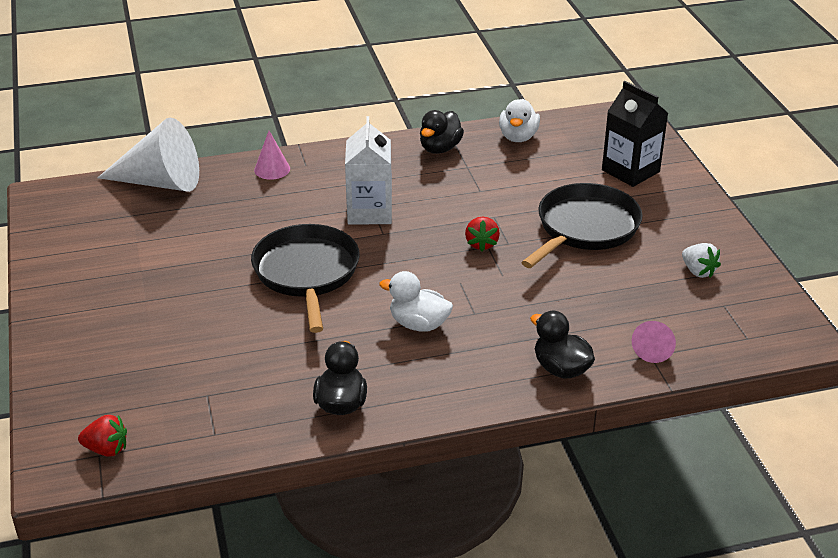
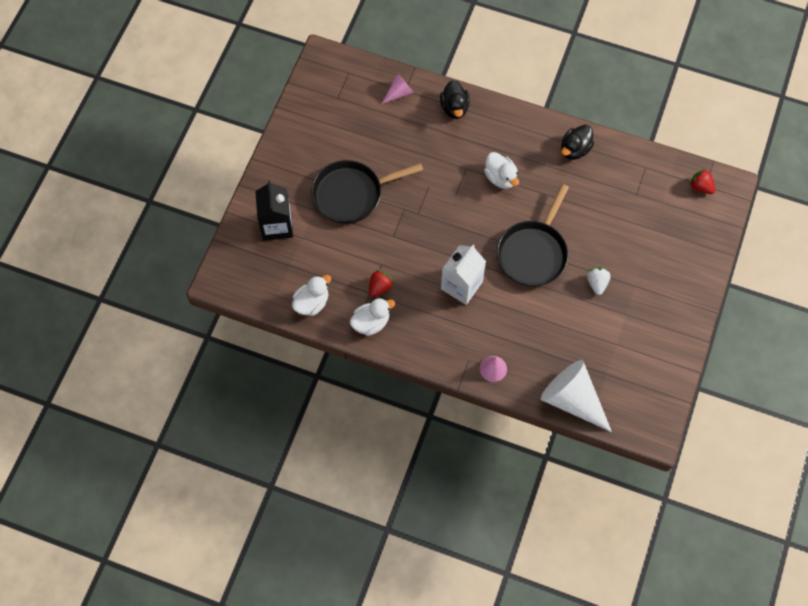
camera: 145 degrees left, 30 degrees up
(440, 148) = (371, 322): black duck -> white duck
(481, 244) = (419, 217): red strawberry -> red strawberry (380, 287)
(698, 271) = (325, 126): white strawberry -> white strawberry (597, 283)

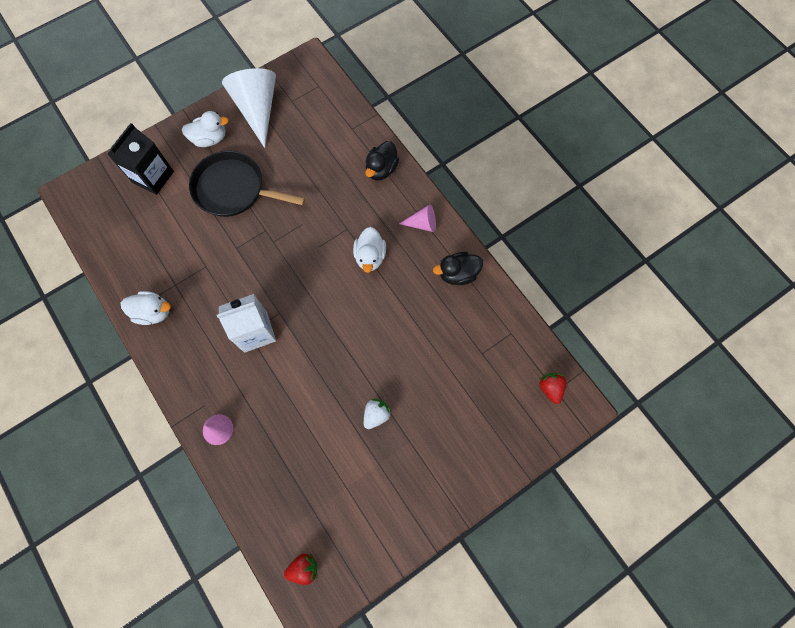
camera: 35 degrees right, 5 degrees up
(312, 303) = (122, 261): white duck -> white duck (210, 139)
(380, 287) = (187, 286): red strawberry -> red strawberry (303, 568)
(399, 93) = (345, 128): pink cone -> pink cone (422, 224)
(533, 253) = (342, 345): black pan -> none
(572, 400) = (262, 513): white cone -> white cone (257, 109)

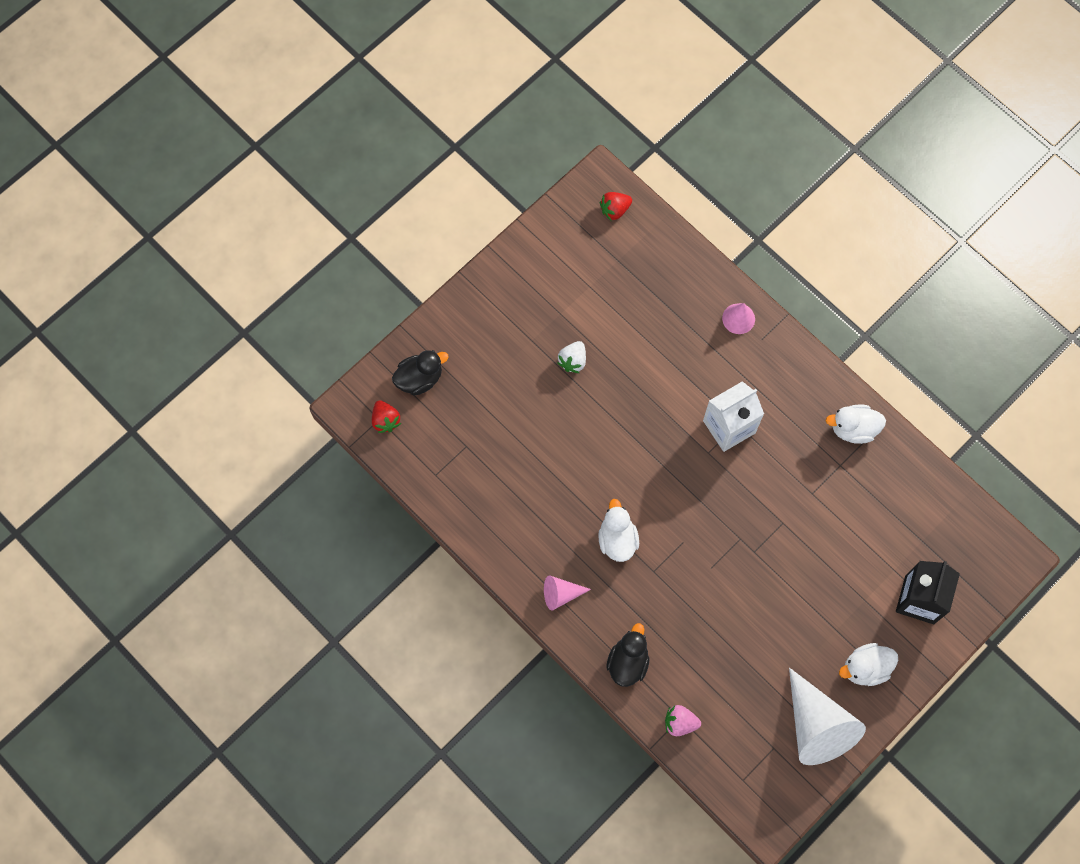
camera: 170 degrees right, 0 degrees up
(233, 189) = (810, 600): black pan -> none
(353, 125) = (680, 723): none -> pink strawberry
(457, 274) = (507, 536): black duck -> black duck (419, 379)

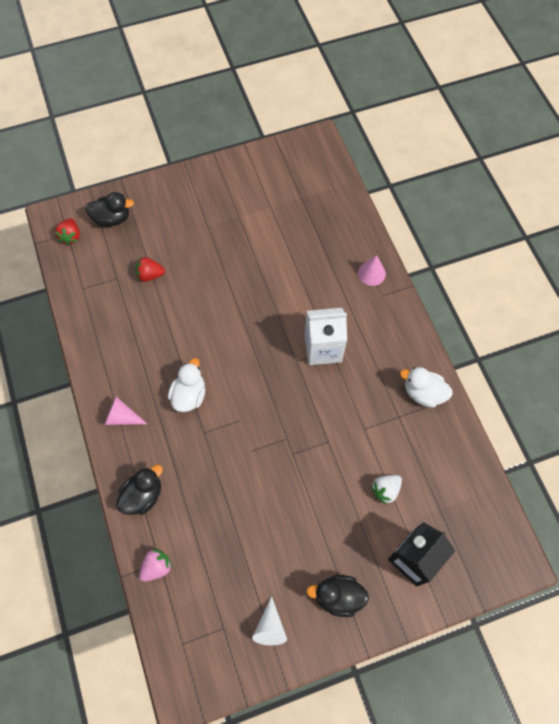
camera: 25 degrees right, 5 degrees down
(573, 361) = (229, 252): white strawberry -> white strawberry (385, 490)
(615, 210) = (317, 164): red strawberry -> red strawberry (150, 275)
(680, 723) = (157, 567): pink strawberry -> pink strawberry turned 105 degrees clockwise
(816, 726) = (270, 627): white cone -> white cone, size x0.49
(865, 668) = (338, 596): white duck -> black duck

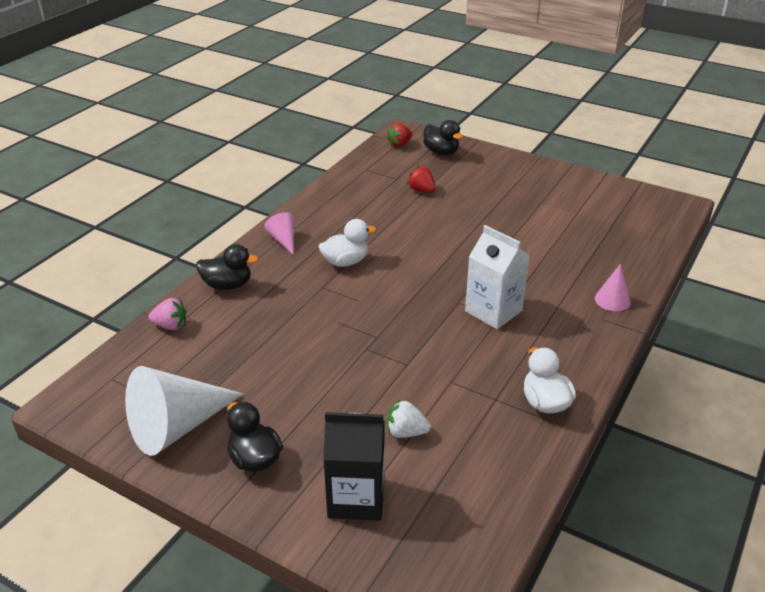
camera: 50 degrees right, 30 degrees down
(270, 627) = (177, 426): white cone -> white cone, size x2.05

